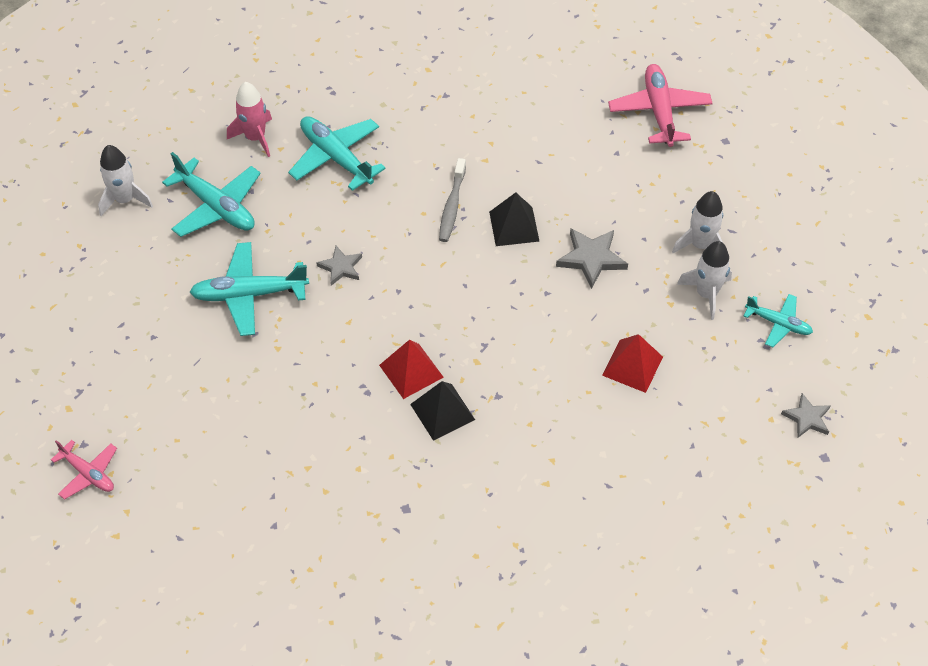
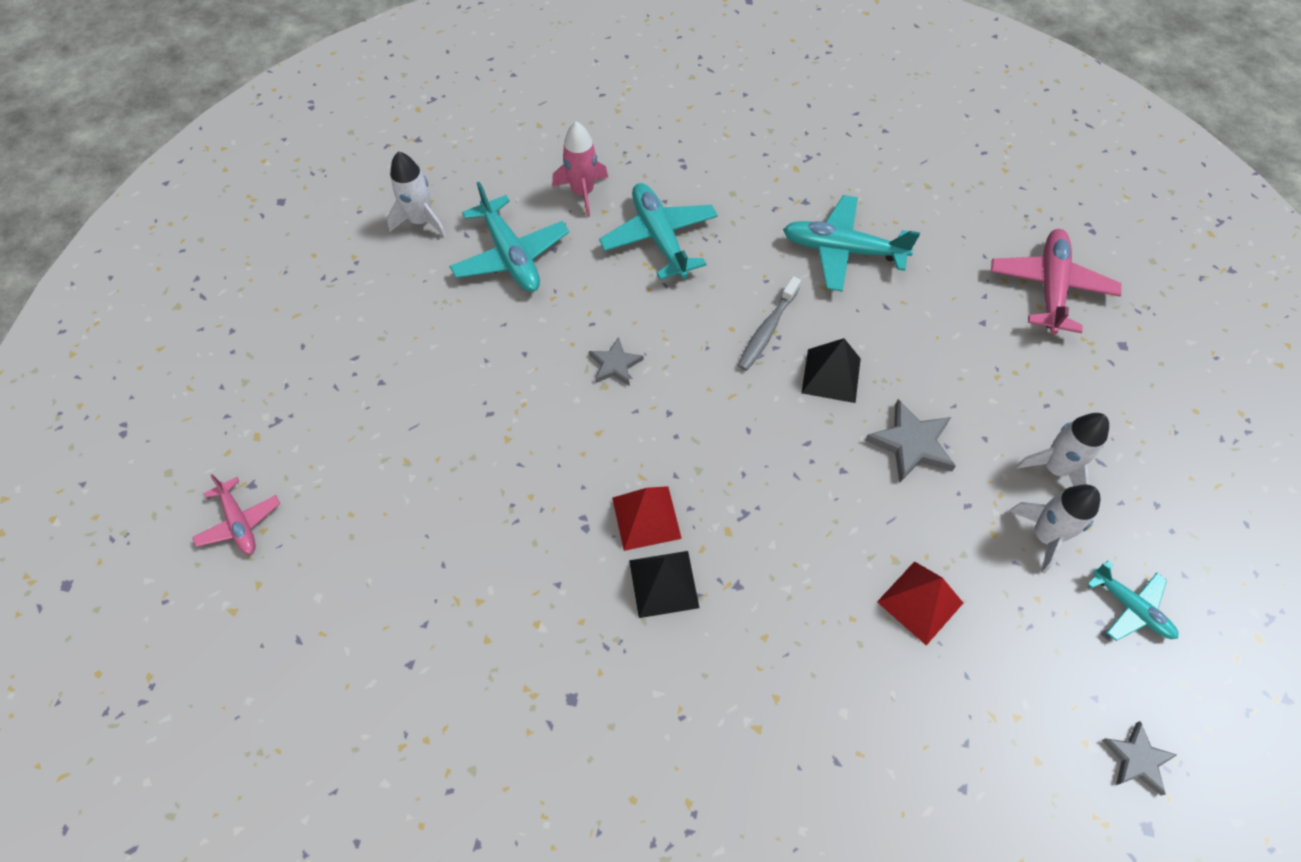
camera: 20 degrees right, 5 degrees up
(249, 294) = (502, 365): turquoise plane -> turquoise plane (842, 250)

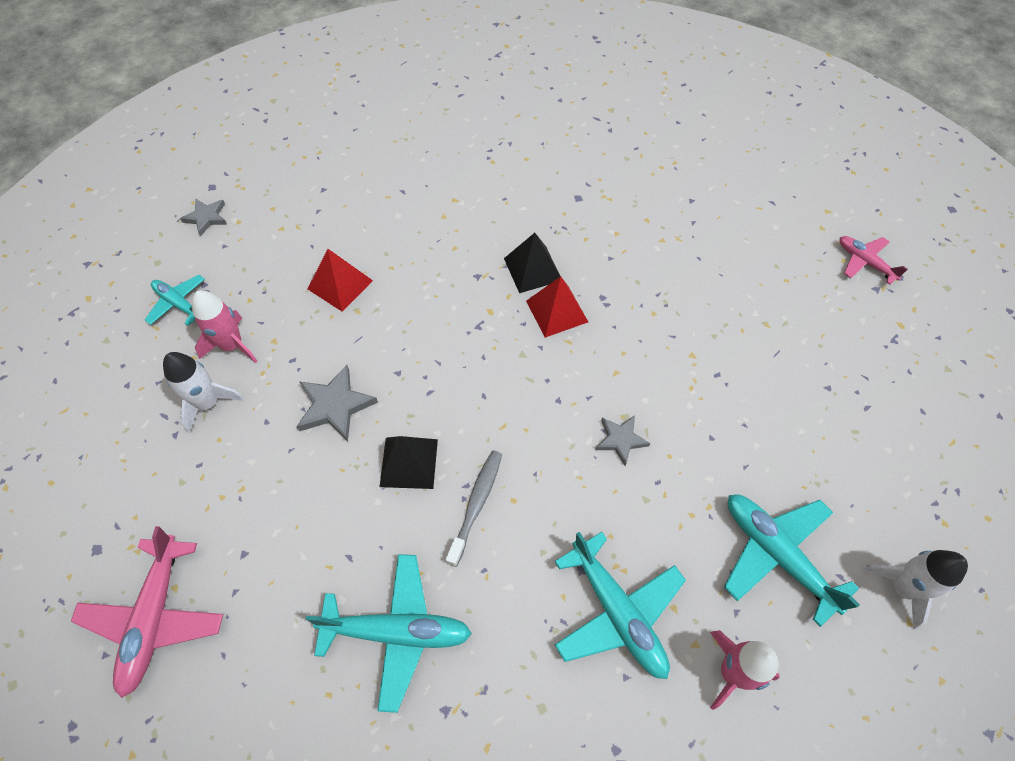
camera: 170 degrees right, 0 degrees up
(1044, 535) = (232, 345): white rocket -> pink rocket

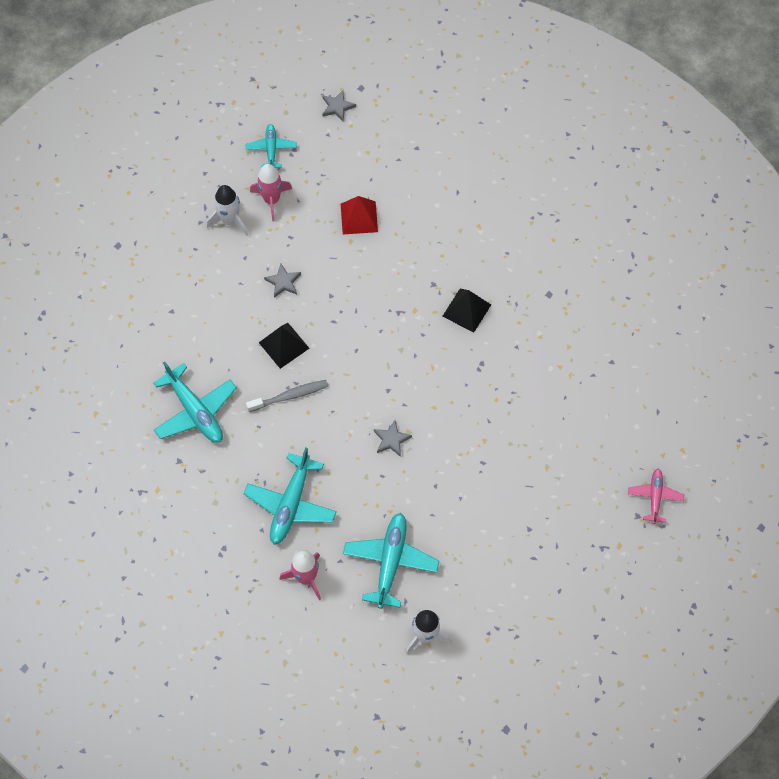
camera: 50 degrees right, 5 degrees up
(154, 618) = (111, 301): pink plane -> none
(335, 406) = (283, 282): grey star -> grey star, size x0.65
(556, 311) = (448, 345): red pyramid -> none

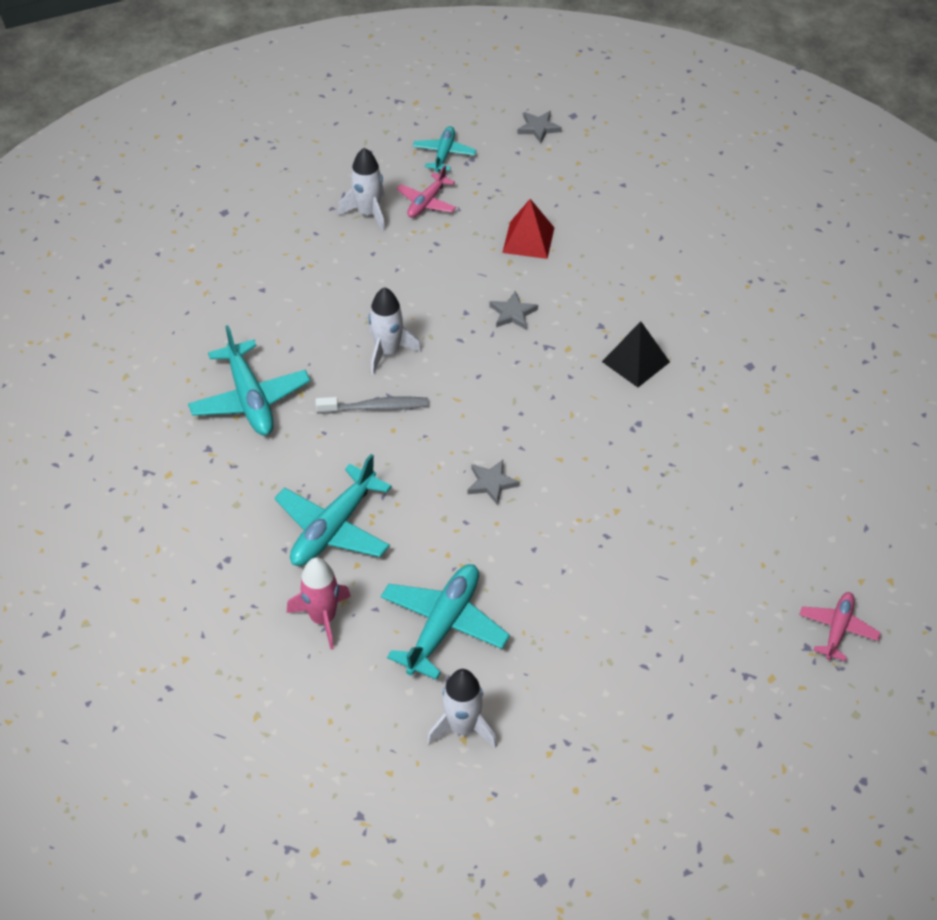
camera: 15 degrees right, 15 degrees down
(271, 200) = (426, 202): pink rocket -> pink plane
(283, 282) = (411, 287): grey star -> grey star (512, 313)
(284, 345) = (388, 352): black pyramid -> white rocket

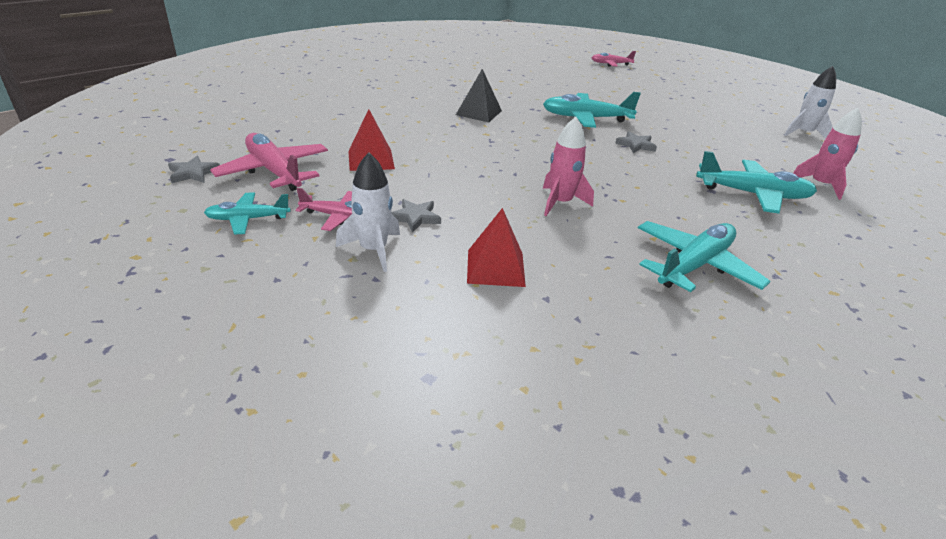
camera: 115 degrees left, 15 degrees down
(312, 274) = (495, 267): none -> red pyramid
(376, 407) = (625, 197): grey toothbrush -> none
(388, 352) = (560, 203): white rocket -> pink rocket
(444, 625) = (756, 146): turquoise plane -> turquoise plane (585, 118)
(512, 313) = (466, 156): grey star -> grey star (415, 217)
(525, 174) = (274, 171): none -> pink plane

